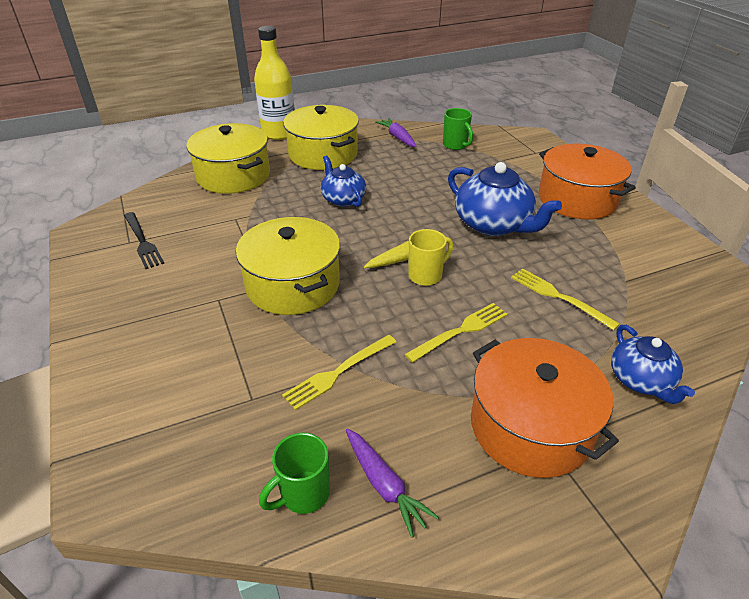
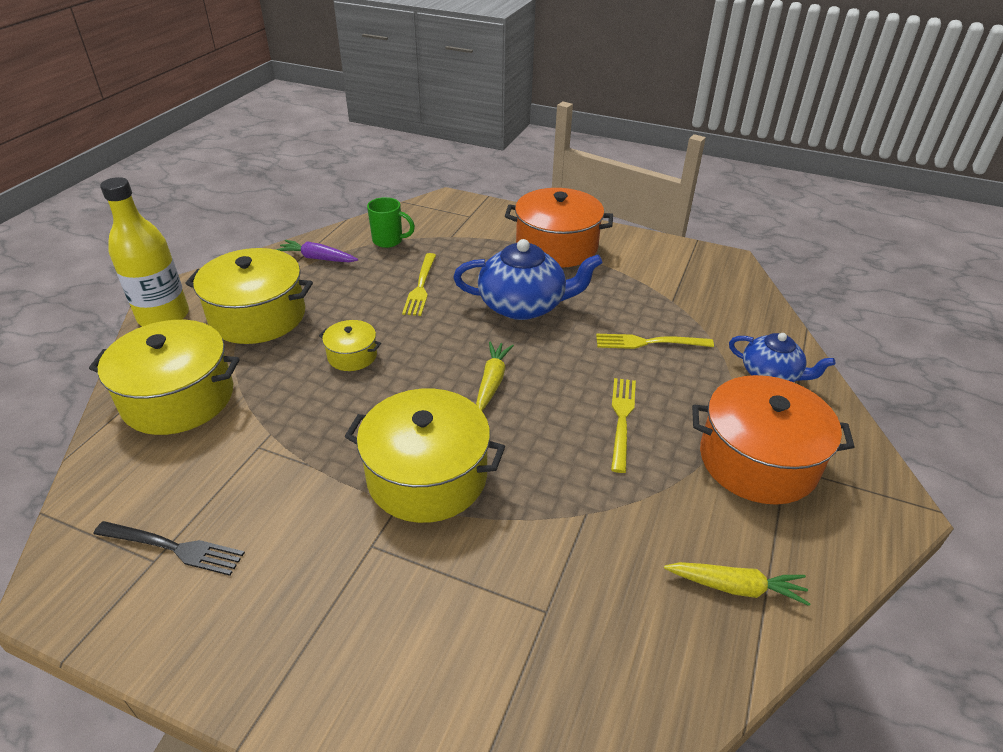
camera: 45 degrees left, 0 degrees up
(303, 494) = (697, 649): green mug -> none
(337, 373) = (582, 528): yellow fork -> yellow fork (421, 287)
(343, 199) = (352, 355): blue teapot -> yellow pot
(384, 485) = (736, 587): purple carrot -> yellow carrot
(426, 275) = (532, 387): yellow mug -> none

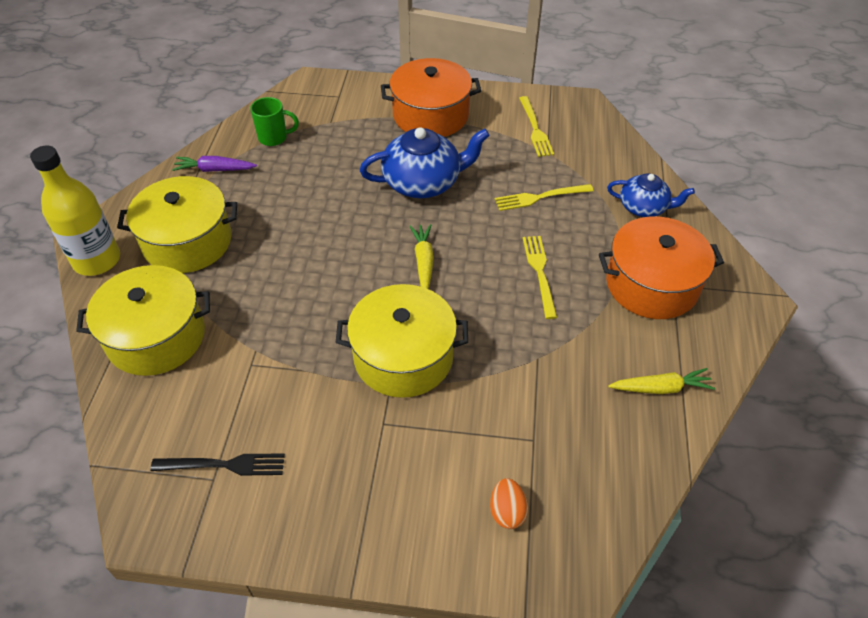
camera: 15 degrees left, 10 degrees up
(352, 355) = (293, 263): yellow pot -> none
(421, 287) = (325, 182): yellow fork -> yellow fork (535, 129)
(478, 696) = (507, 511): none -> orange egg

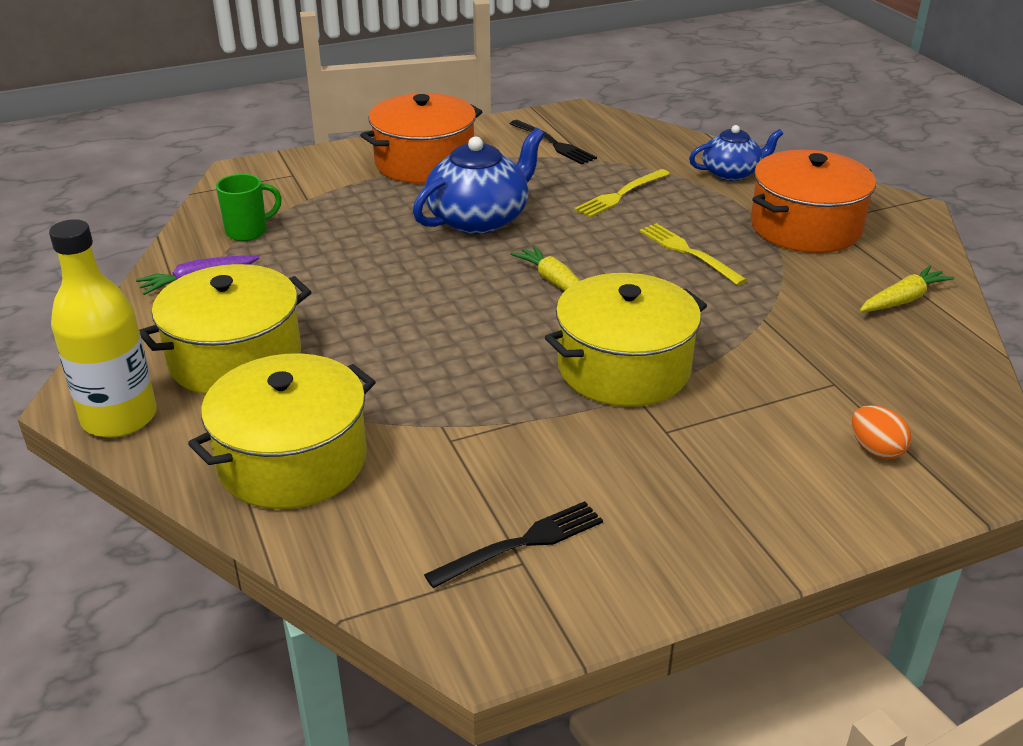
camera: 30 degrees left, 15 degrees down
(535, 129) = (554, 144): yellow fork -> black fork

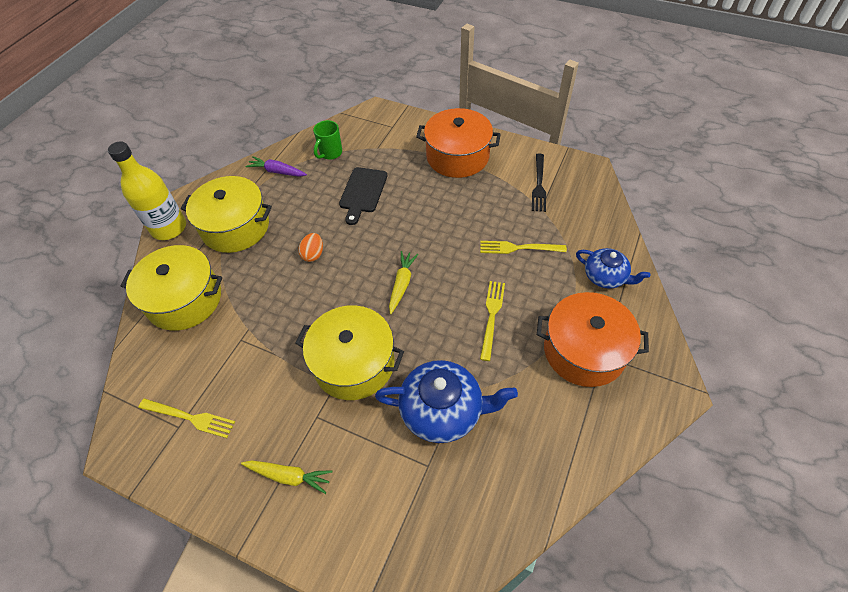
camera: 50 degrees right, 20 degrees up
(248, 231) = (330, 153): green mug -> green mug turned 105 degrees clockwise
(362, 241) = (363, 192): none -> black cutting board
(479, 219) = (428, 214): blue teapot -> blue teapot (443, 410)
(523, 543) = (191, 418): black fork -> yellow fork
(875, 450) = (381, 523): orange egg -> orange egg (313, 254)
(903, 300) = (554, 450): yellow carrot -> yellow carrot (289, 476)

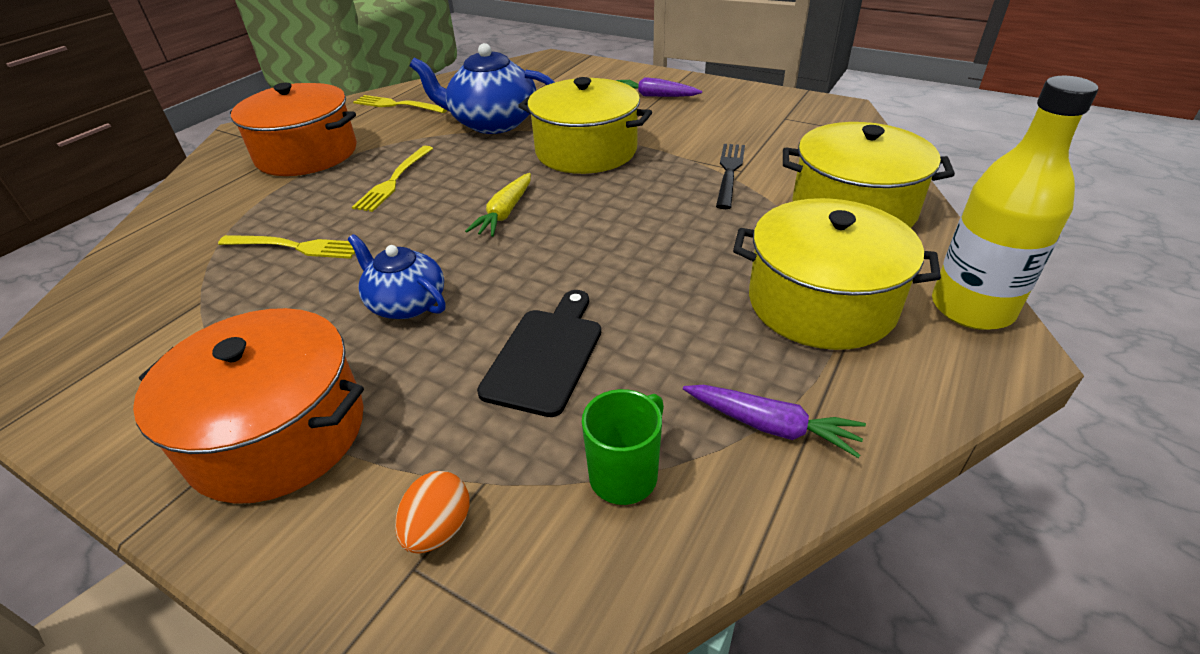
camera: 175 degrees left, 15 degrees down
(191, 418) = (774, 122): yellow fork -> yellow fork (396, 105)
(289, 476) = (654, 96): yellow carrot -> purple carrot
(313, 254) = (650, 253): orange egg -> orange egg (439, 529)
(539, 185) = (157, 346): black fork -> black fork (729, 172)
(605, 276) = (203, 211): blue teapot -> blue teapot (406, 303)

